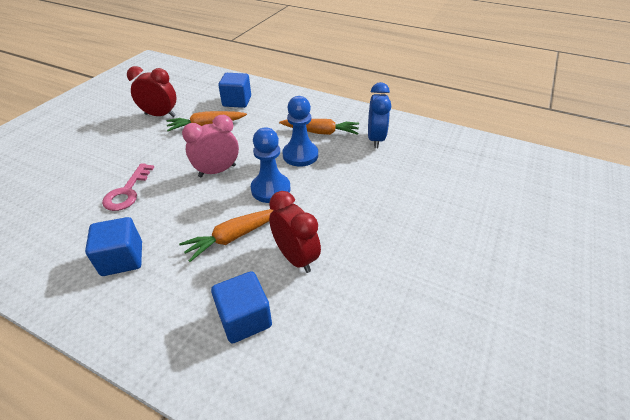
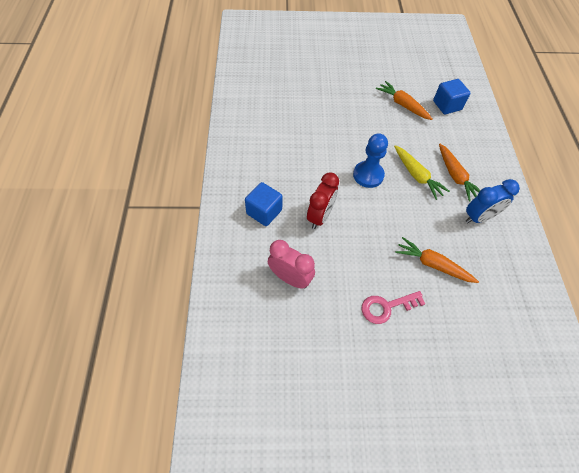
camera: 60 degrees right, 15 degrees up
(122, 259) = (266, 135): blue cube -> none
(127, 192) = (312, 105): pink key -> pink key (386, 307)
(160, 115) = (392, 74): red clock -> none
(217, 171) = (363, 137): pink clock -> pink clock (290, 278)
(234, 237) = (314, 177): orange carrot -> orange carrot (433, 264)
(300, 155) = (417, 176): blue pawn -> yellow carrot

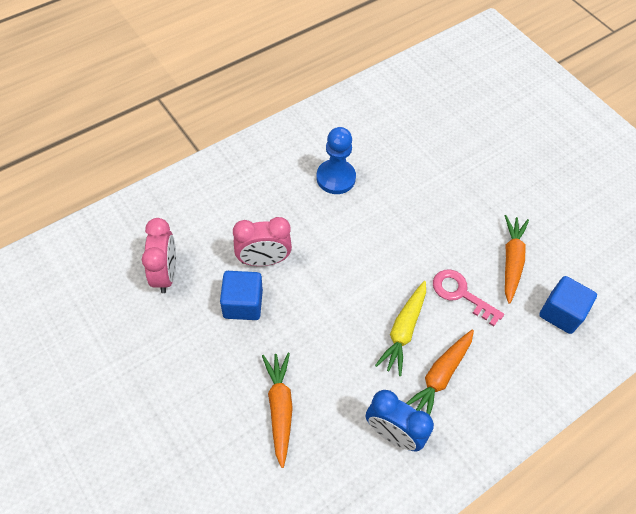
camera: 55 degrees right, 0 degrees up
(264, 212) = (231, 207): blue cube -> blue cube (243, 304)
(320, 216) = (263, 260): red clock -> pink clock
(368, 175) = (360, 278): blue pawn -> blue pawn (335, 178)
(386, 307) = (189, 384): pink key -> pink key (461, 294)

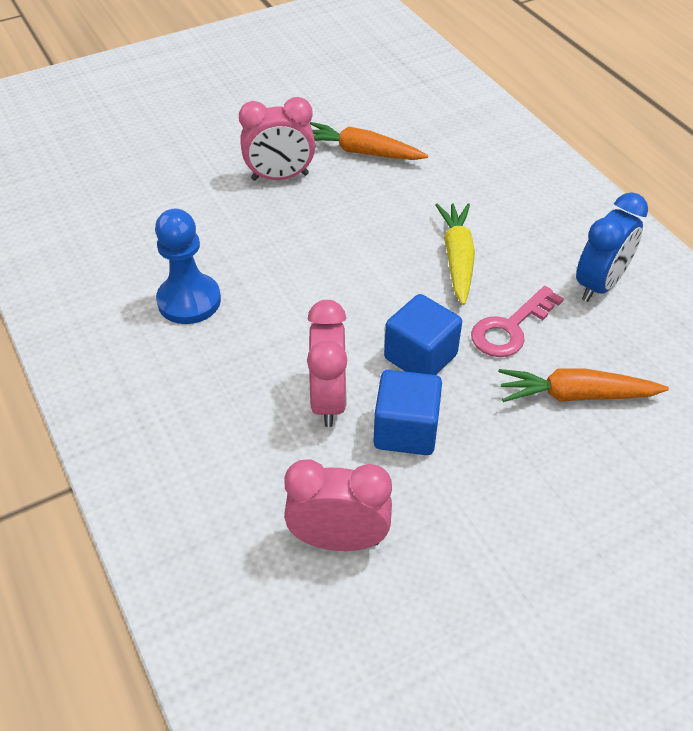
camera: 80 degrees left, 10 degrees down
(403, 331) = (457, 258): yellow carrot -> yellow carrot turned 120 degrees counterclockwise
(440, 376) = (521, 234): orange carrot -> none
(461, 294) = (406, 200): pink key -> pink key (510, 328)
(467, 211) = (280, 177): none -> pink clock
(561, 313) = (437, 127): blue cube -> blue cube (420, 357)

